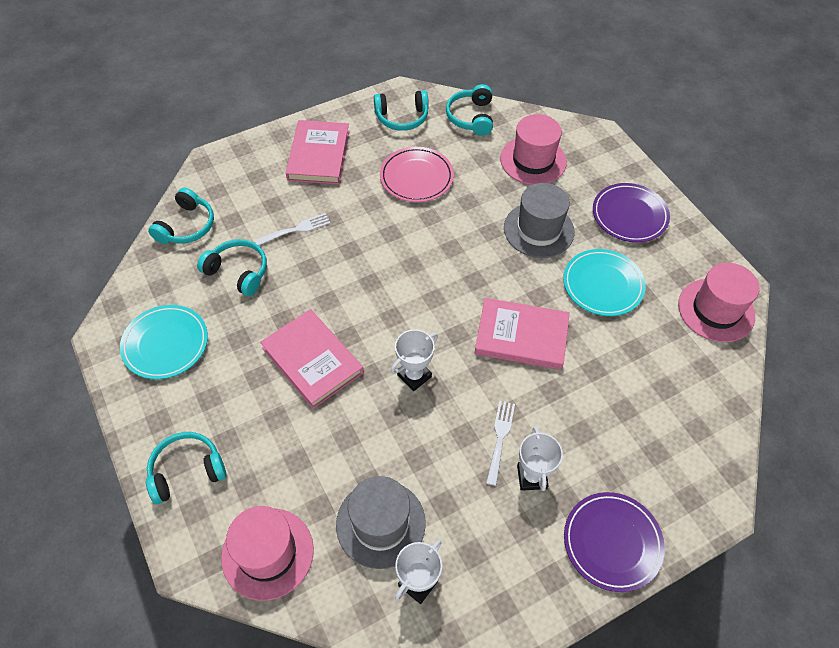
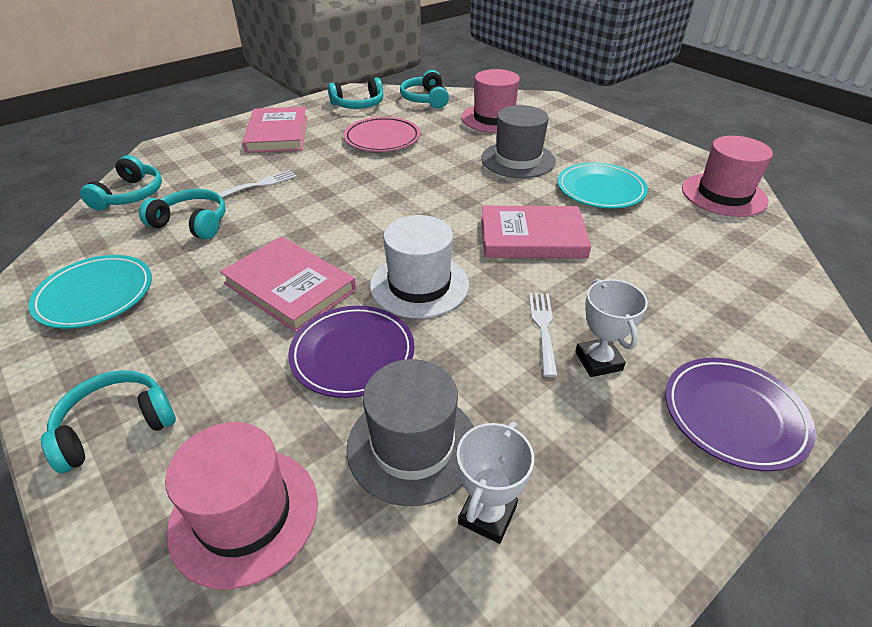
camera: 10 degrees left, 15 degrees down
(414, 376) = (419, 285): white trophy -> white hat
(629, 215) = (602, 142): purple plate -> purple plate (353, 354)

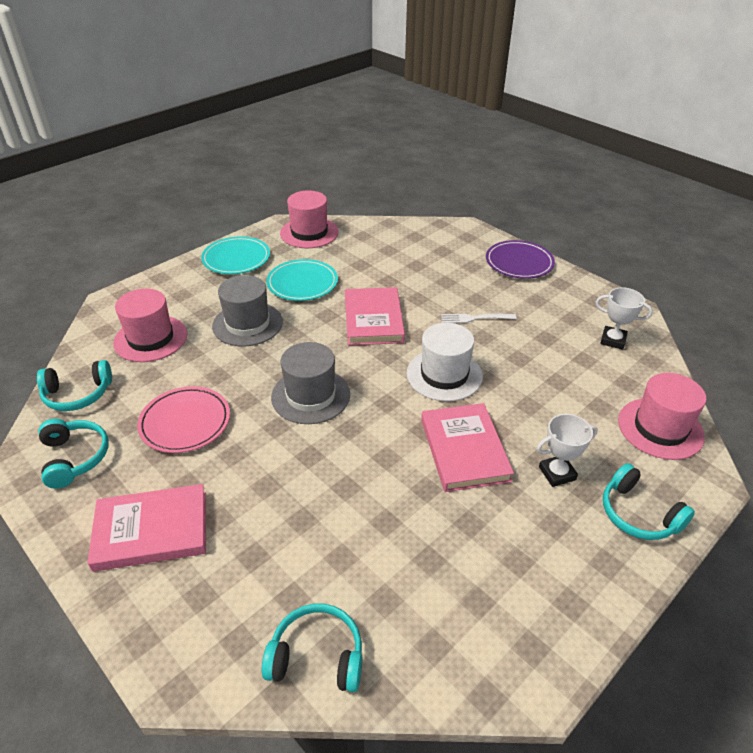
camera: 95 degrees left, 0 degrees up
(95, 295) = (513, 598): turquoise plate -> turquoise plate (236, 259)
(192, 223) = (377, 557): turquoise headphones -> none
(257, 185) = (292, 517): white fork -> none
(290, 286) = (464, 450): pink book -> pink book turned 45 degrees counterclockwise
(353, 354) = (526, 401): purple plate -> none
(412, 446) = (586, 368): grey hat -> grey hat (310, 396)
(598, 361) = (496, 299): white trophy -> white trophy (557, 473)

